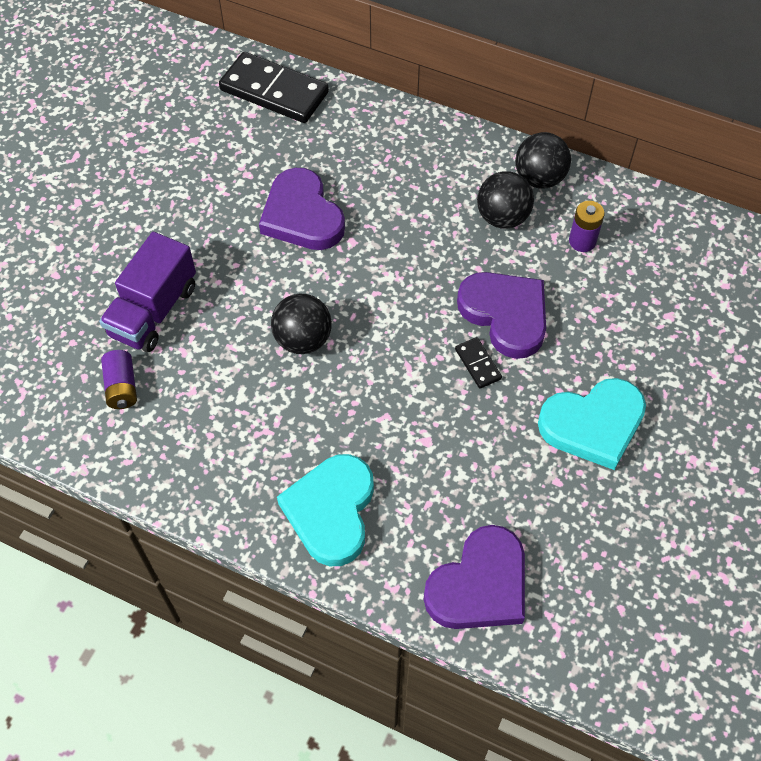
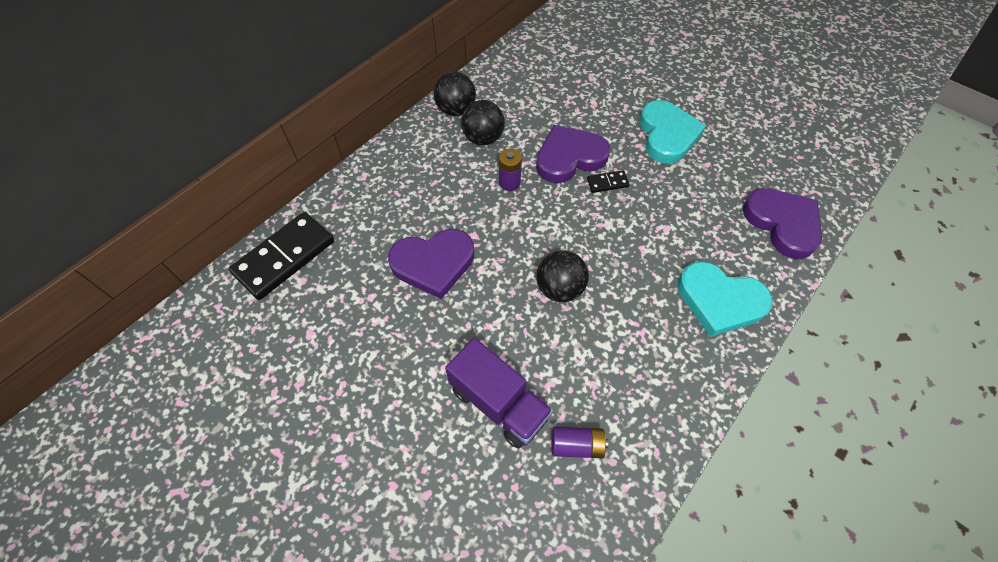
camera: 75 degrees left, 0 degrees up
(582, 241) = (519, 102): purple battery -> purple battery (509, 182)

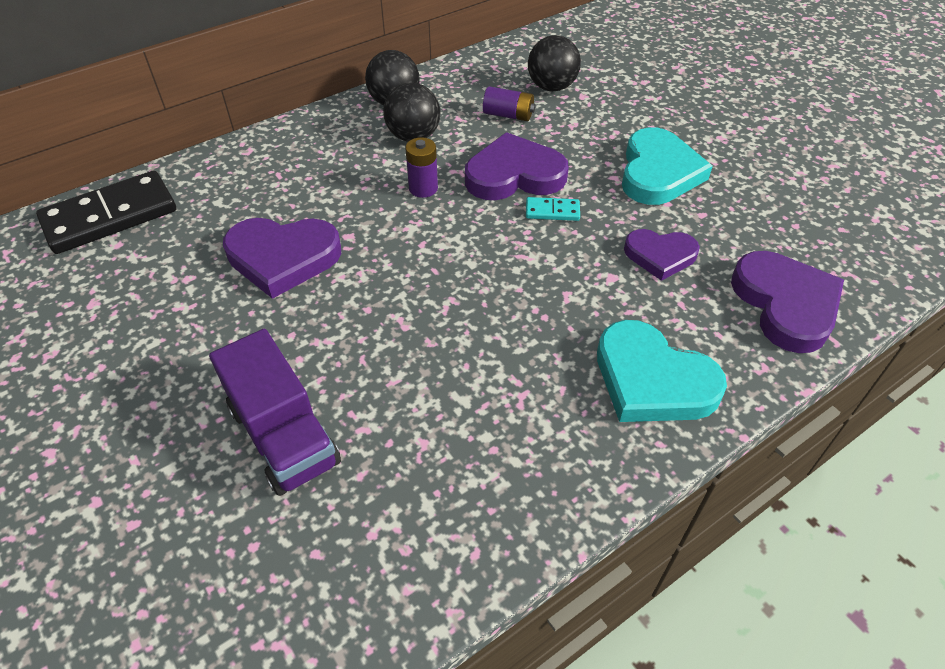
camera: 15 degrees right, 10 degrees down
(559, 288) = (431, 318): black ball -> black ball (551, 87)
(576, 445) = (364, 515): purple battery -> purple battery (508, 115)
(607, 183) = (552, 211): black domino -> turquoise domino
(691, 203) = (660, 255): none -> purple heart

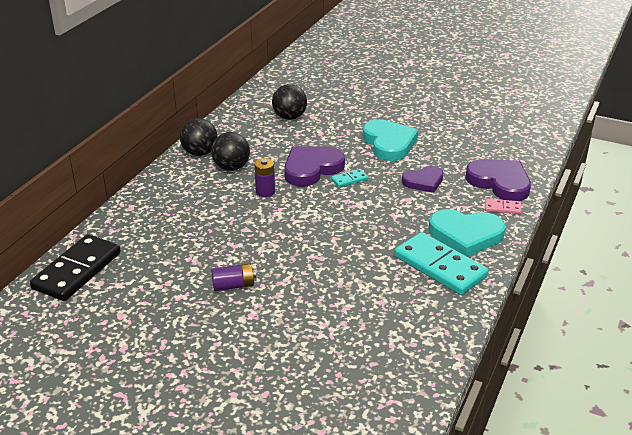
camera: 30 degrees left, 15 degrees down
(283, 258) = (217, 252): purple heart -> none
(284, 435) = (306, 327): purple truck -> none
(508, 115) = (278, 139): purple battery -> purple battery (233, 285)
(564, 420) = (440, 266): none -> turquoise domino
(754, 354) = (502, 208): none -> pink domino

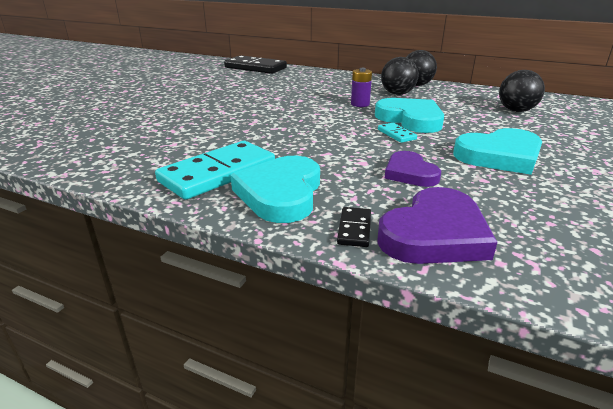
camera: 90 degrees right, 5 degrees down
(233, 285) = (223, 98): purple battery -> none
(311, 169) = (411, 119): purple heart -> turquoise heart
(502, 208) = (354, 229): pink domino -> black domino

